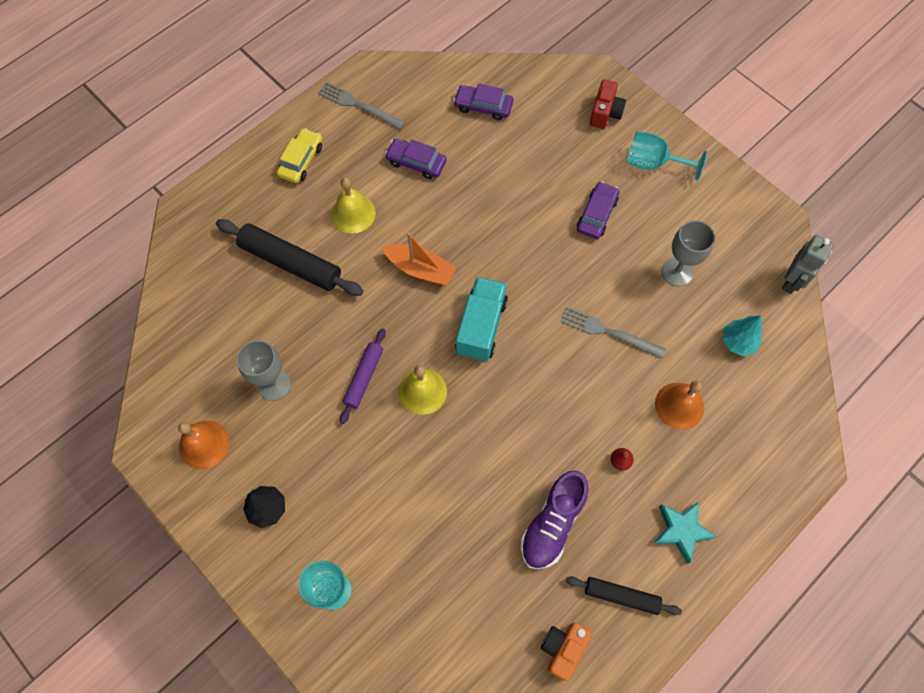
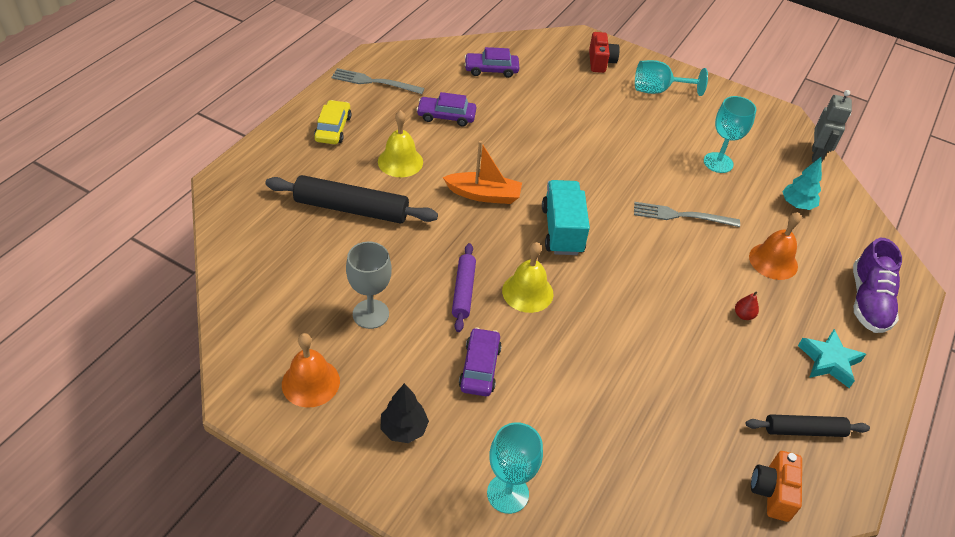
camera: 20 degrees left, 20 degrees down
(552, 524) = (706, 381): purple shoe -> purple shoe (868, 301)
(597, 214) = (628, 132): purple car -> purple car (480, 367)
(677, 272) = (718, 162): grey goblet -> turquoise goblet

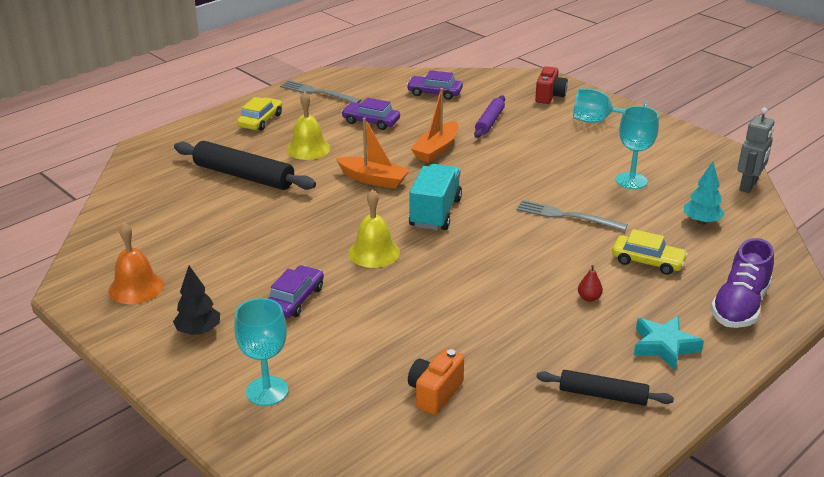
camera: 20 degrees right, 15 degrees down
(370, 314) = (217, 249): grey goblet -> none
(463, 291) = (312, 244): purple rolling pin -> purple rolling pin (489, 122)
(526, 146) = (436, 149): none -> orange boat
(772, 492) = (538, 436): orange camera -> orange camera (434, 393)
(773, 261) = (647, 261): orange bell -> yellow car

